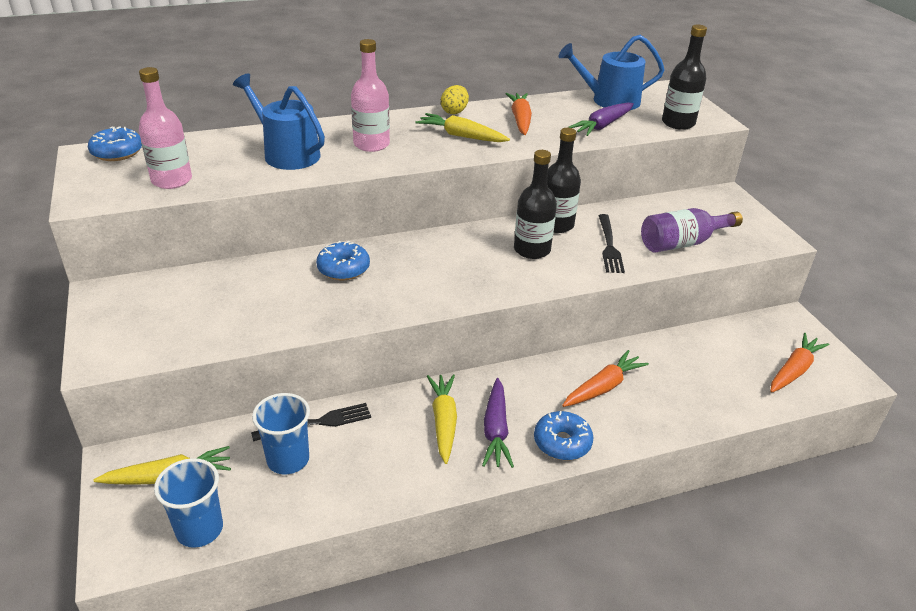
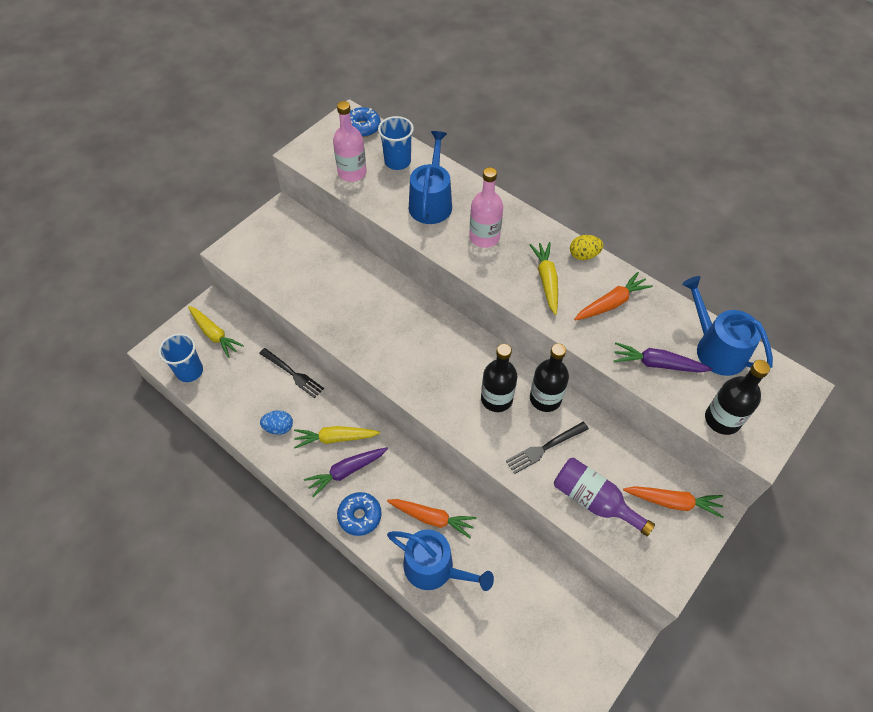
camera: 60 degrees right, 20 degrees up
(288, 459) = (257, 378): blue cup -> blue cup (397, 161)
(343, 269) = (387, 304): blue donut -> none
(383, 467) = (279, 427): none -> blue egg
(443, 421) = (335, 438): yellow carrot -> yellow carrot turned 150 degrees counterclockwise
(663, 409) = (434, 568): none -> blue watering can
(794, 370) = (550, 653): orange carrot -> orange carrot (673, 502)

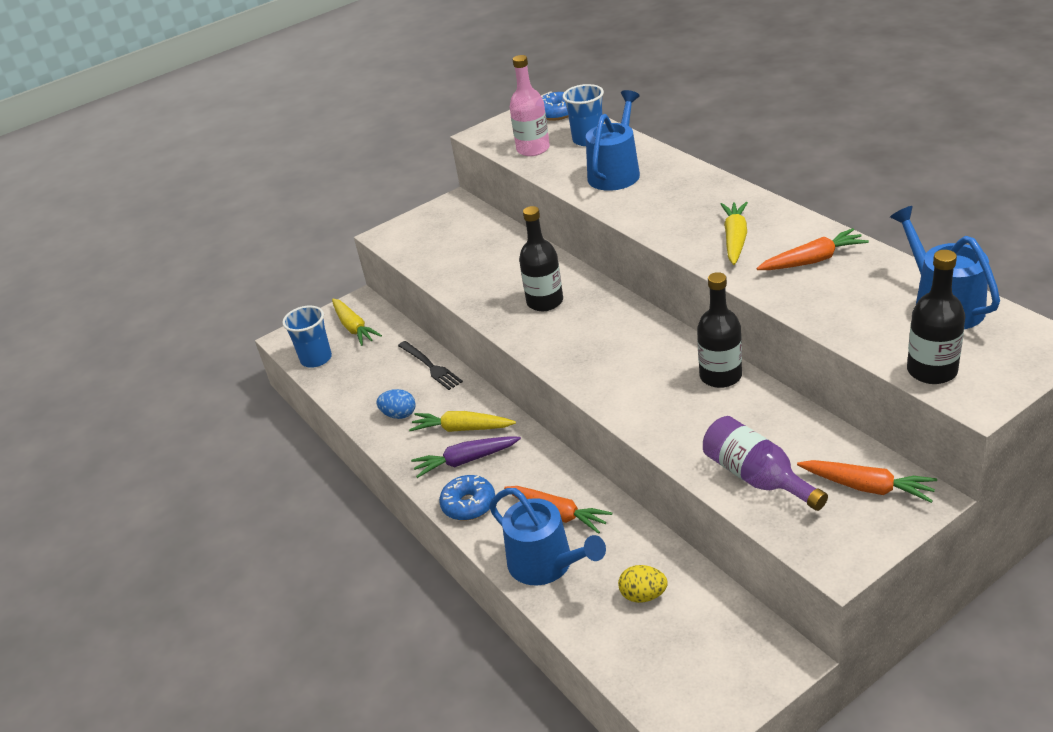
camera: 20 degrees right, 20 degrees down
(484, 237) = (670, 201): pink bottle -> none
(496, 399) = (657, 373): black bottle -> black bottle (545, 302)
(544, 448) = (705, 423): black fork -> none
(583, 255) = (790, 218): yellow egg -> yellow egg (643, 595)
(657, 364) = (857, 316): purple carrot -> none

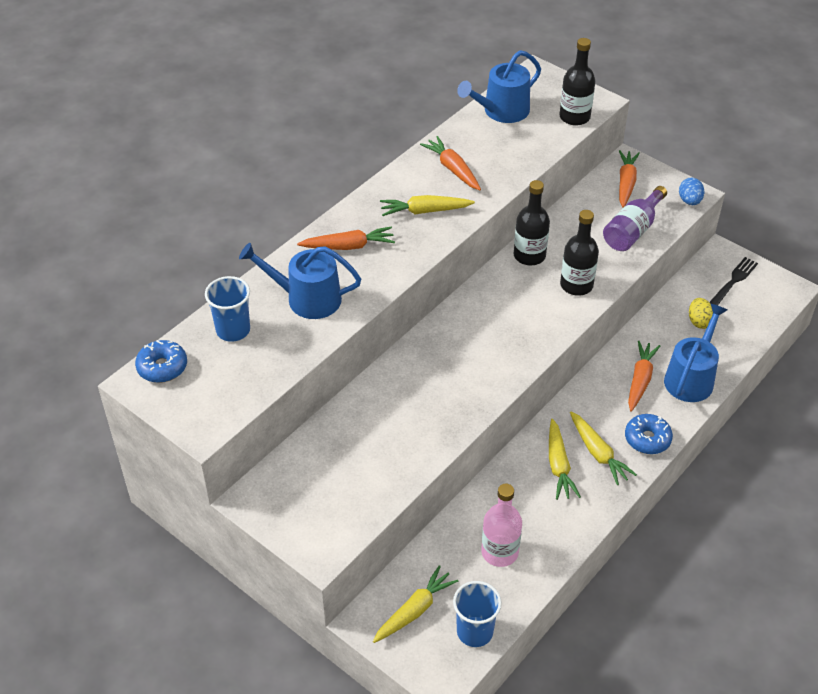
camera: 110 degrees left, 10 degrees up
(399, 415) = (550, 522): blue egg -> blue egg (689, 201)
(431, 367) = (474, 514): black fork -> black fork (733, 281)
(465, 461) = (598, 453): purple carrot -> yellow carrot
(533, 149) = (248, 374): pink bottle -> pink bottle (499, 552)
(545, 302) = (442, 379): black bottle -> black bottle (576, 285)
(686, 193) = (348, 246): none -> orange carrot

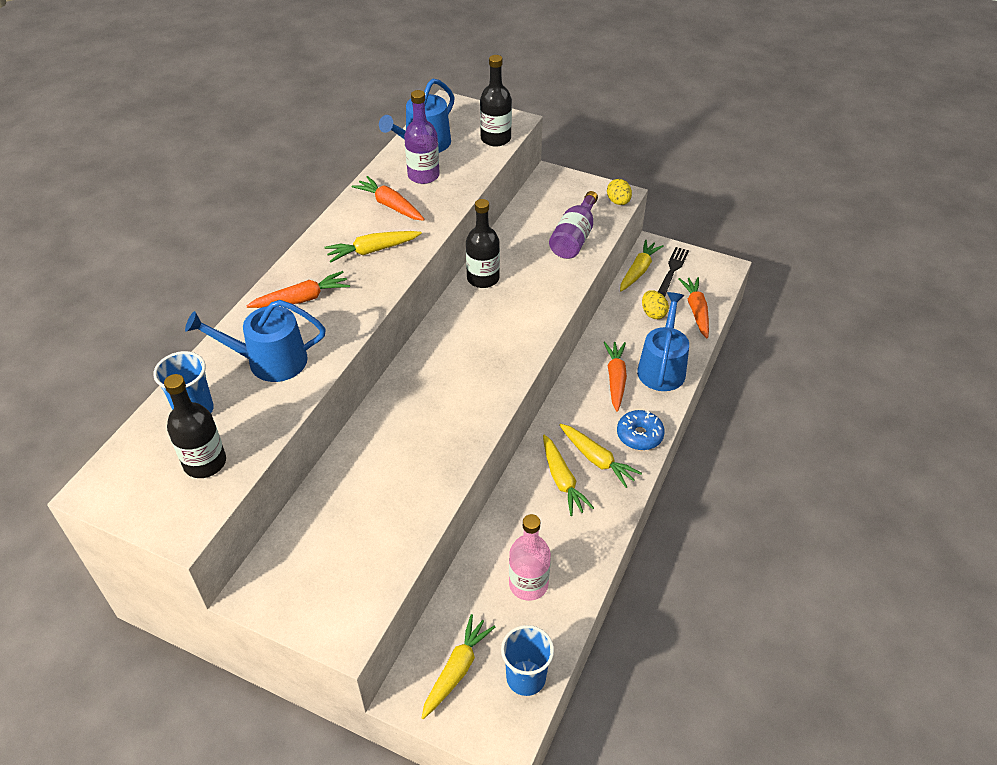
camera: 15 degrees left, 0 degrees up
(162, 367) = (121, 467): blue donut -> none
(492, 144) = (423, 175): none -> purple bottle
(576, 285) = (536, 298): black bottle -> black bottle (205, 462)
(626, 183) = (555, 195): orange carrot -> orange carrot (696, 311)
(689, 201) = (618, 202): blue egg -> yellow egg
(698, 275) = (638, 270): none -> yellow carrot

